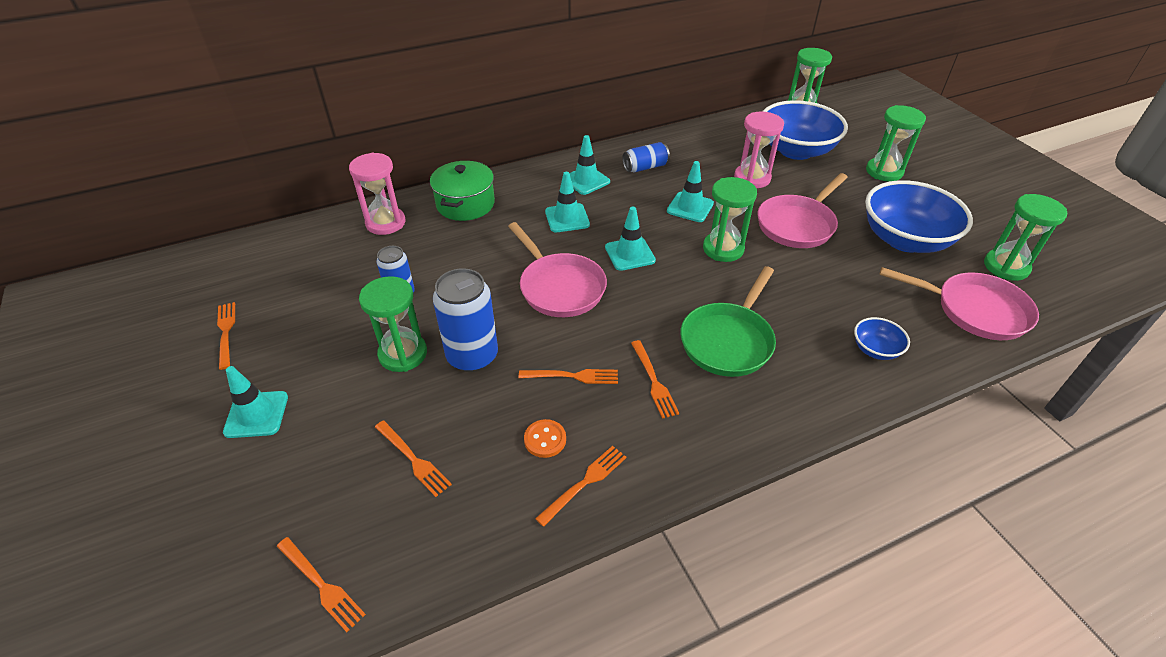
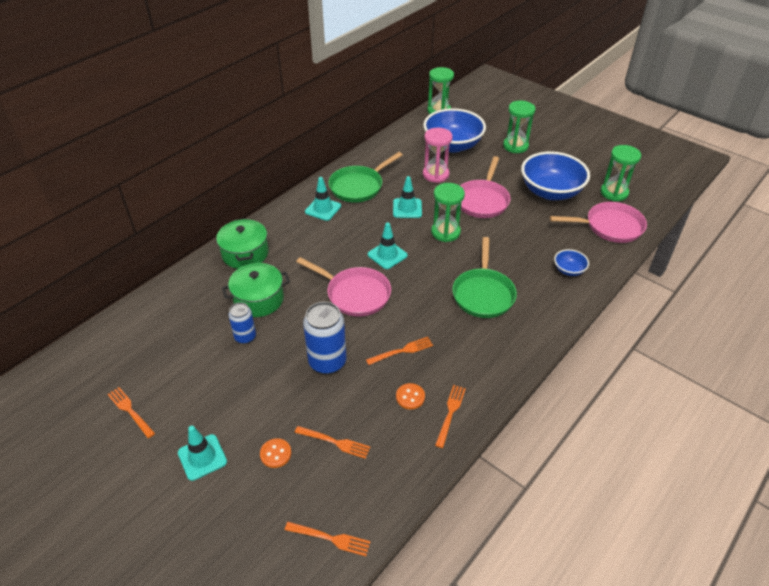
camera: 25 degrees left, 0 degrees up
(336, 445) = (275, 454): none -> orange button
(385, 223) = (193, 287): pink hourglass -> none
(403, 354) = (278, 378): green hourglass -> none
(445, 258) = (259, 299): none -> green pot
(567, 218) = (328, 242): turquoise traffic cone -> none
(645, 167) = (358, 186): blue can -> green pan
(654, 381) = (454, 336): orange fork -> none

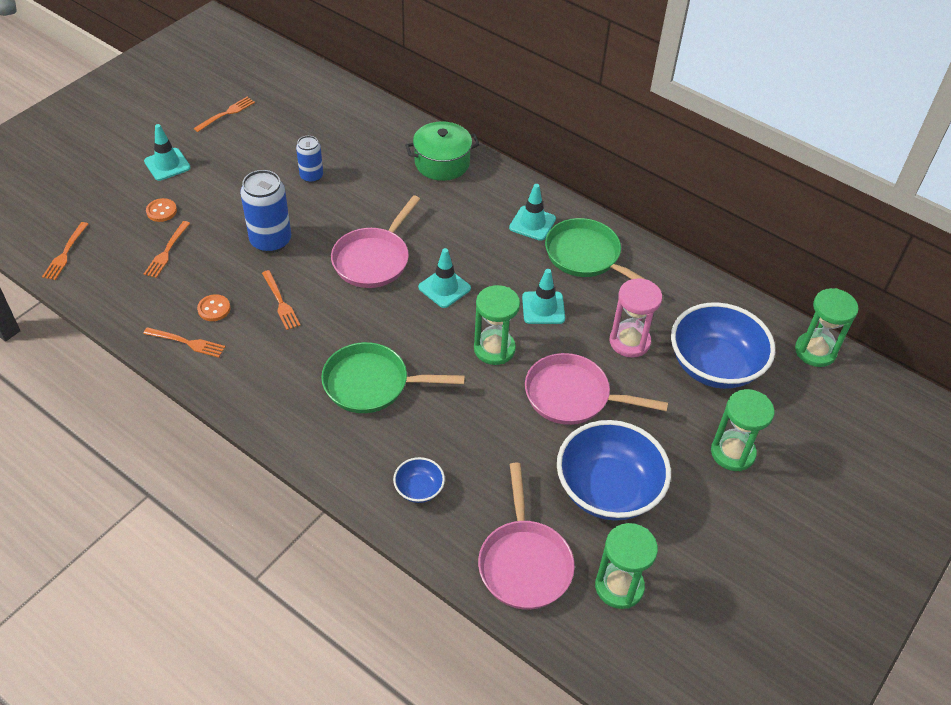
camera: 85 degrees right, 5 degrees up
(259, 299) = (366, 181): green pot -> none

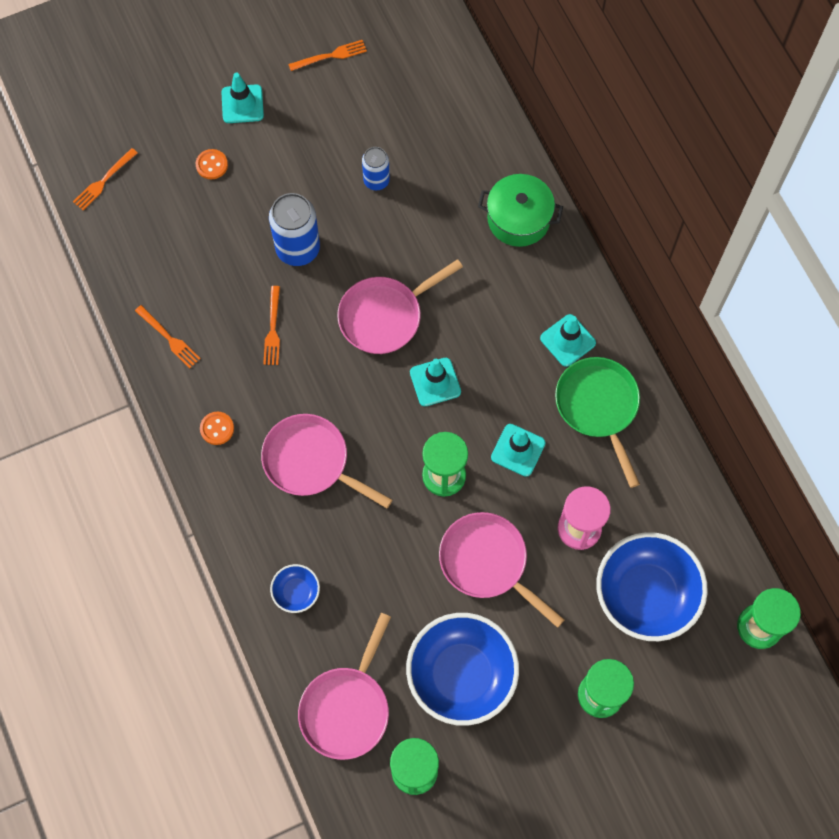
camera: 30 degrees right, 20 degrees up
(167, 252) = (195, 219): orange fork -> none
(214, 309) = (209, 309): orange button -> orange button (217, 429)
(372, 384) = (311, 462): green pan -> pink pan

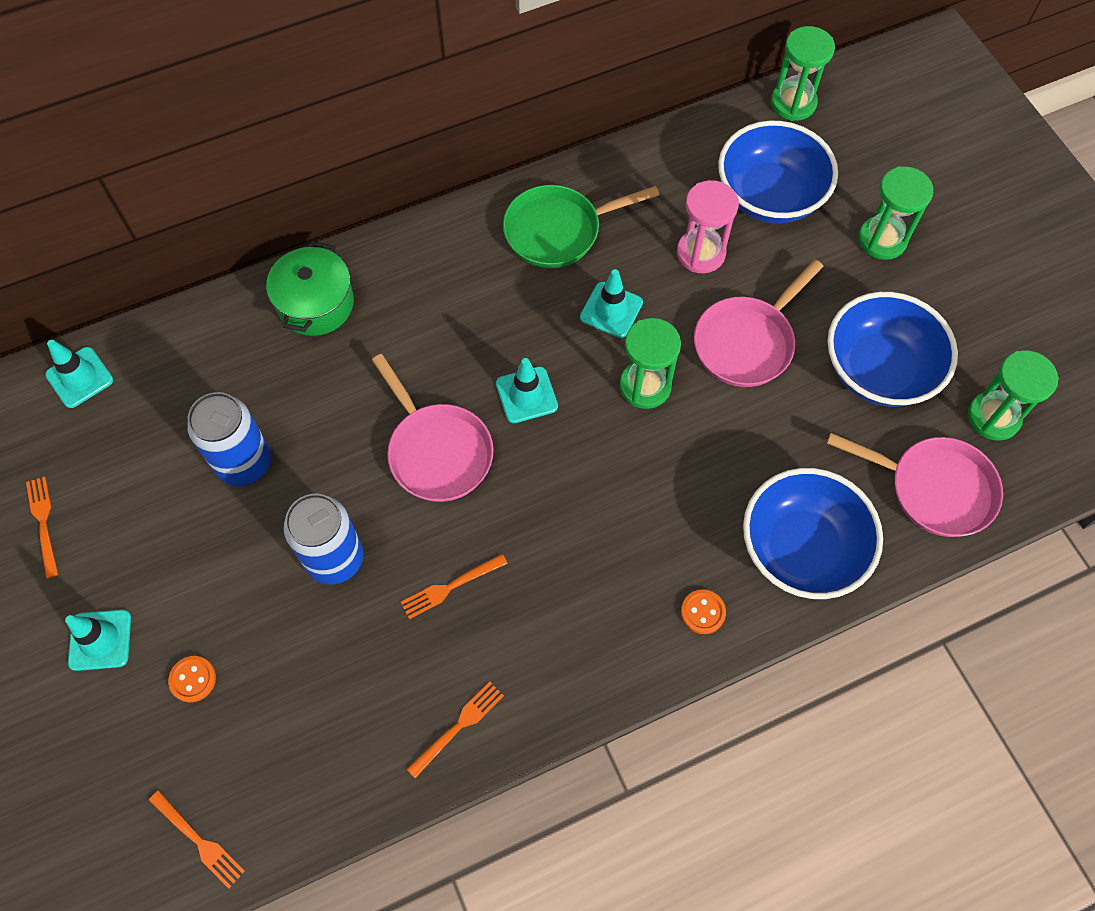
camera: 90 degrees left, 5 degrees down
(217, 429) = (590, 654): orange button -> orange button (703, 612)
(273, 329) = (450, 587): orange fork -> orange fork turned 150 degrees clockwise
(296, 592) = (802, 549): blue bowl -> blue bowl, size x2.20
(311, 462) = (633, 535): pink pan -> none
(376, 180) = (244, 463): blue can -> blue can, size x1.68
(567, 340) = (476, 258): turquoise traffic cone -> turquoise traffic cone (79, 377)

